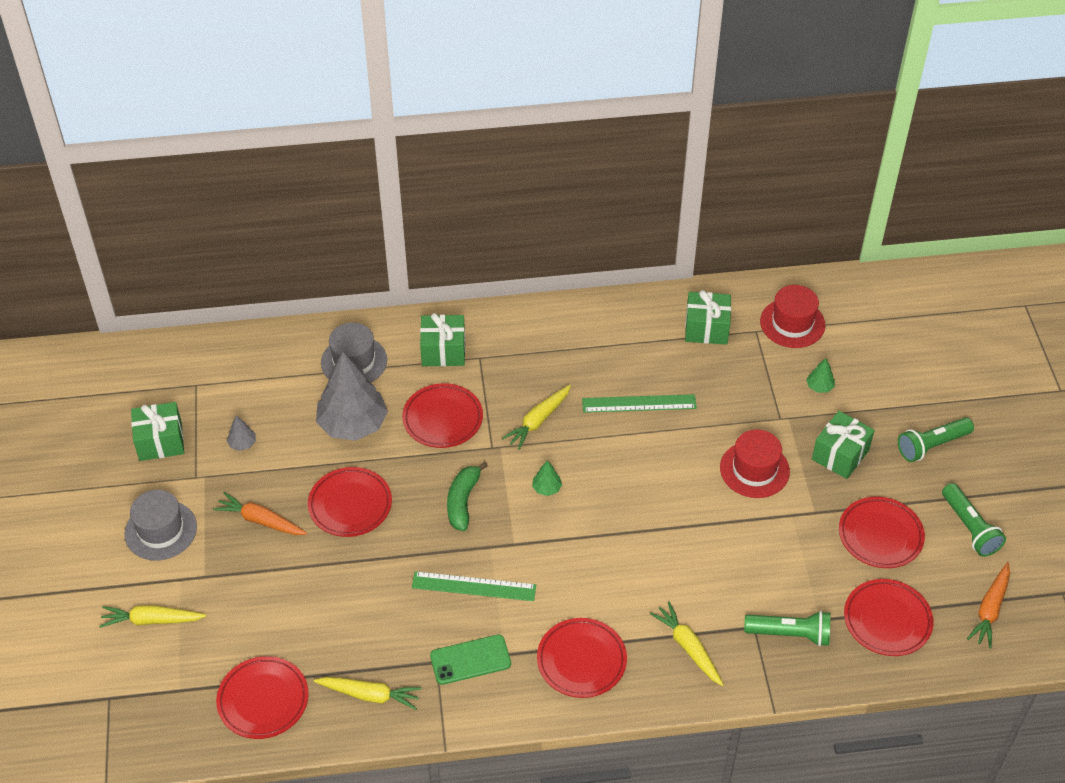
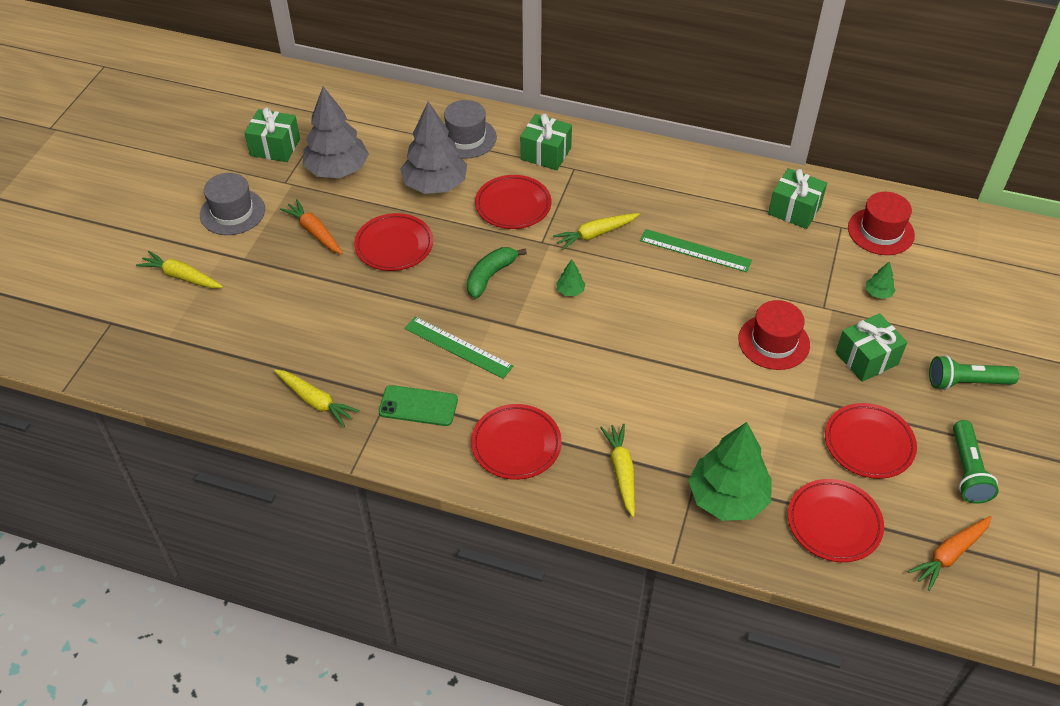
camera: 25 degrees right, 0 degrees up
(242, 443) = (337, 170): grey tree -> grey tree, size x2.45
(263, 700) = (227, 371): red plate -> none
(790, 634) = (727, 498): green flashlight -> green tree

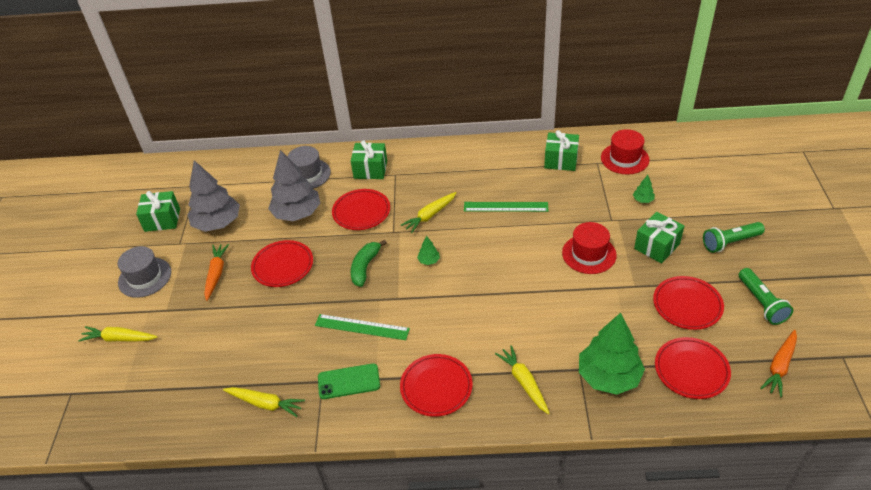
camera: 15 degrees left, 5 degrees down
(314, 232) = (216, 274): orange carrot -> orange carrot turned 60 degrees clockwise

